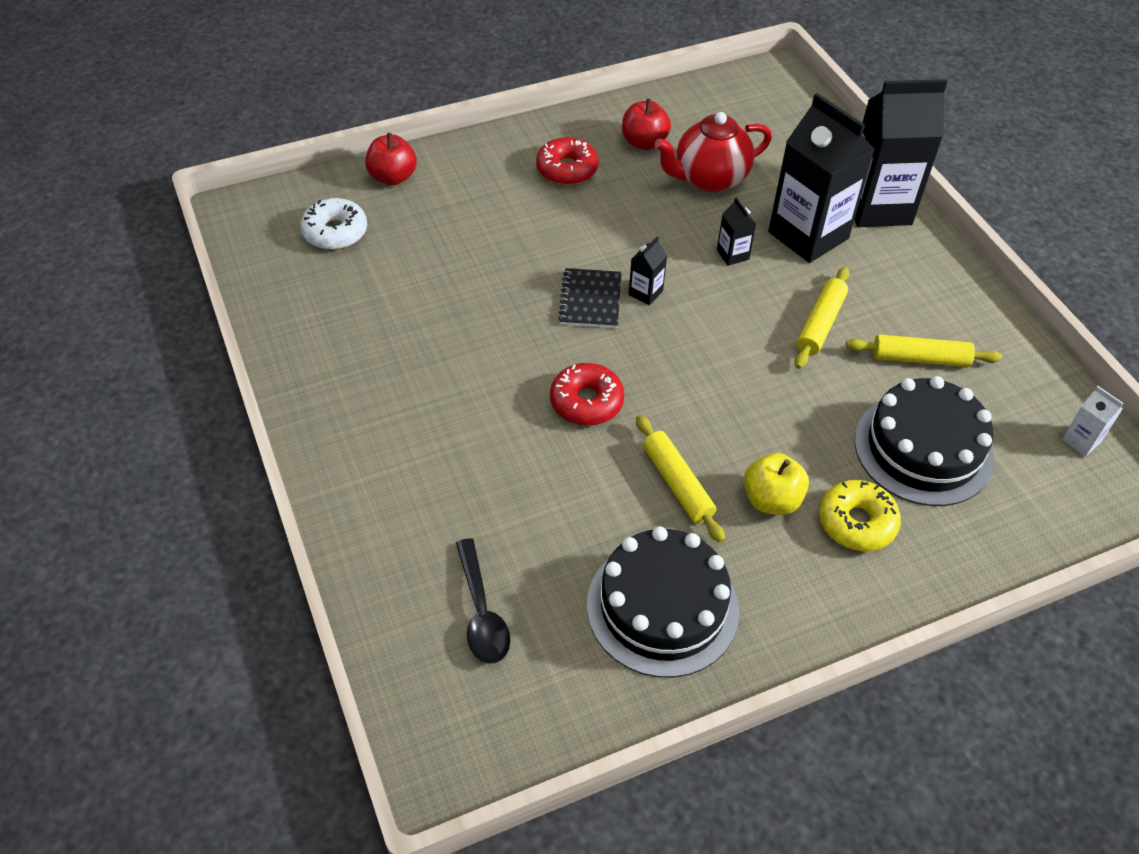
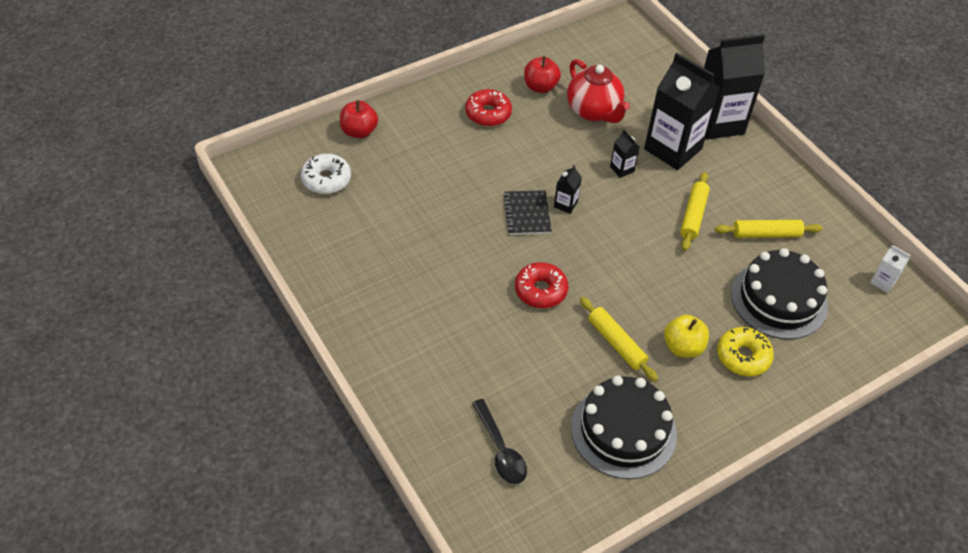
camera: 10 degrees left, 0 degrees up
(709, 179) = (594, 111): red teapot -> red teapot turned 90 degrees counterclockwise

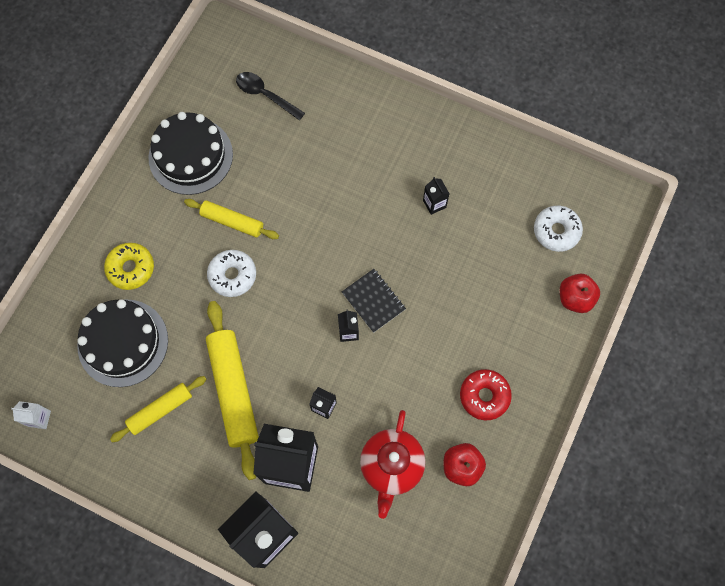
camera: 150 degrees right, 20 degrees up
(411, 254) = (434, 204): none -> black carton
(540, 290) = (315, 233): red donut -> none
(594, 111) = (391, 466): red teapot -> red teapot turned 105 degrees counterclockwise
(643, 298) = (232, 275): none -> white donut
(683, 347) = (180, 249): yellow apple -> none
(693, 216) = (233, 390): yellow rolling pin -> yellow rolling pin, size x1.69

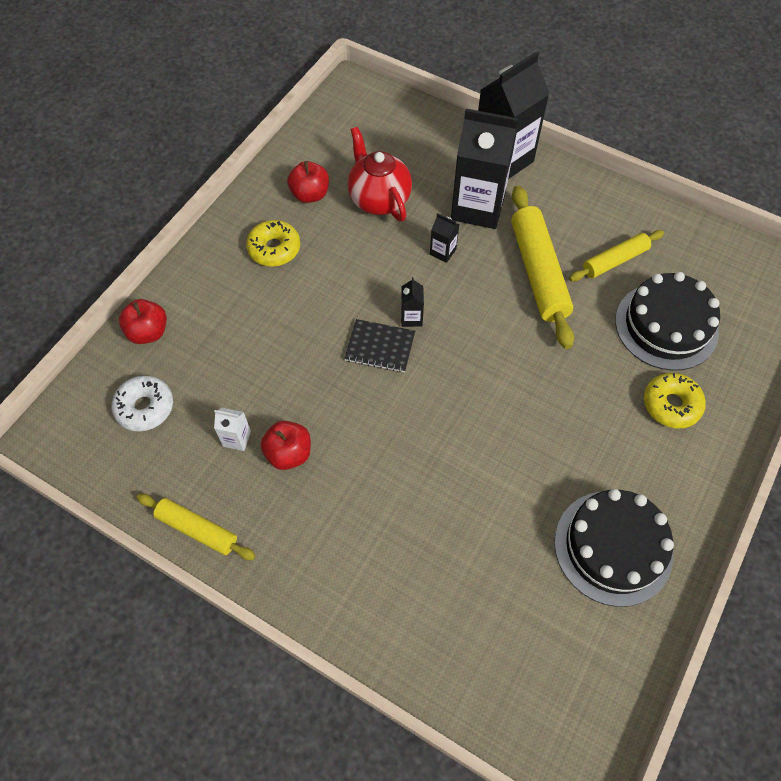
camera: 175 degrees left, 10 degrees down
(39, 418) = (742, 262): white carton -> white carton (237, 439)
(232, 222) = (550, 451): yellow rolling pin -> yellow rolling pin (197, 529)
(232, 275) = (546, 387): white donut -> none
(265, 95) = (510, 636): black spoon -> none
(373, 301) = (380, 347): black notebook -> black notebook turned 45 degrees counterclockwise
(391, 466) = (379, 199): red teapot -> red teapot turned 45 degrees counterclockwise
(434, 204) = (289, 453): black carton -> red apple
(484, 396) = (274, 249): red donut -> yellow donut

